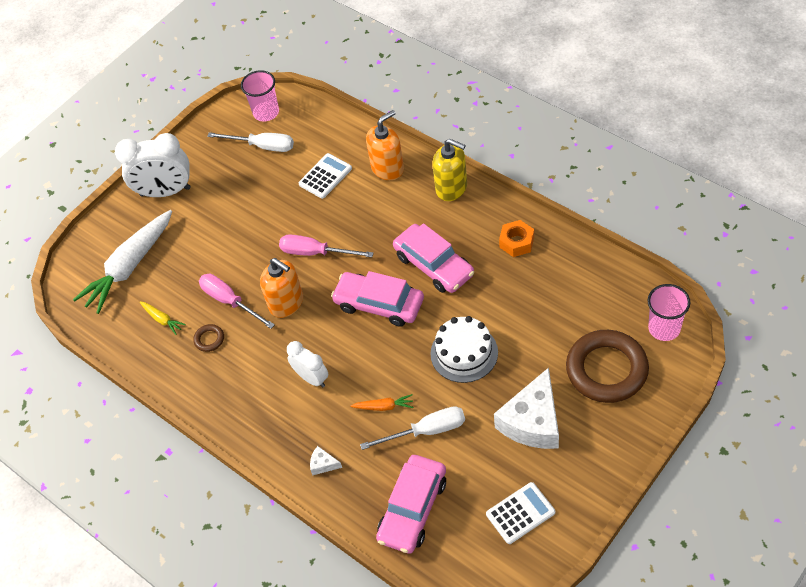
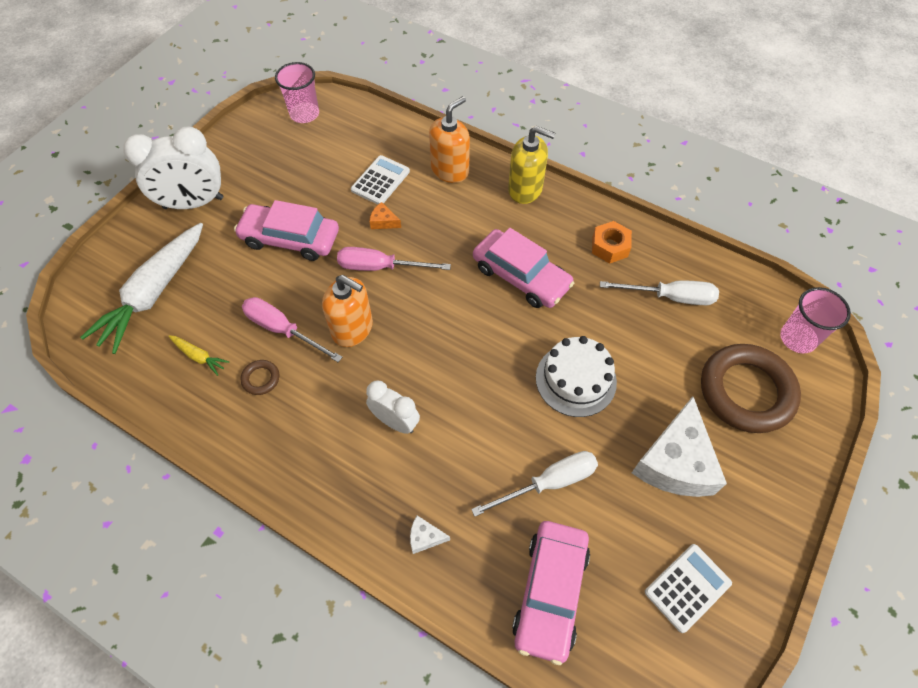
camera: 15 degrees left, 5 degrees up
(262, 146) = (304, 150): white screwdriver -> white screwdriver (670, 297)
(323, 213) = (383, 221): none -> orange cheese
(379, 304) = (464, 325): pink car -> pink car (290, 238)
(384, 406) = (490, 454): orange carrot -> none

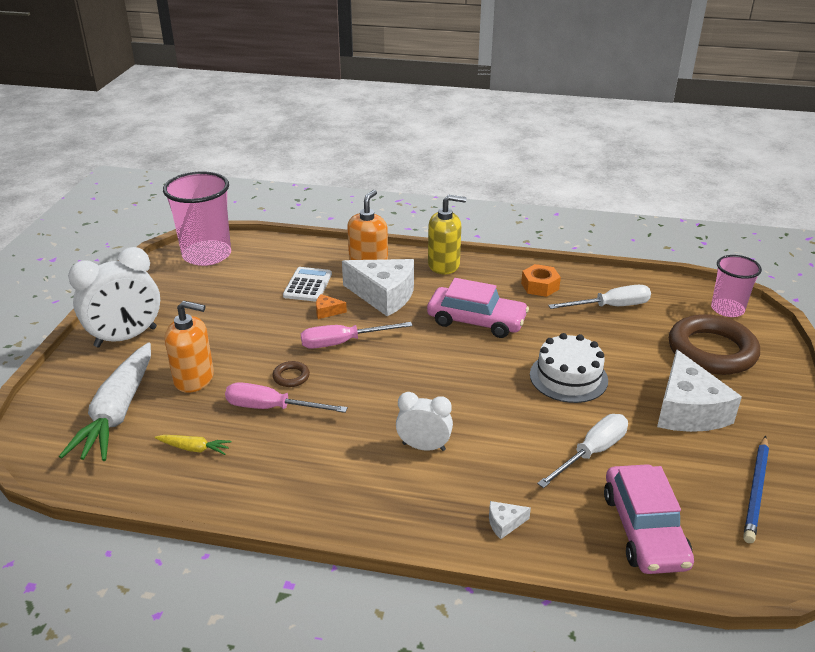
camera: 20 degrees left, 25 degrees down
(261, 379) = (270, 449): brown ring -> brown ring (291, 377)
(290, 238) = (242, 342): pink car -> none
(304, 114) = (207, 255): pink cup -> pink cup, size x1.64
(352, 328) = (342, 391): orange soap dispenser -> orange soap dispenser (194, 379)
(447, 215) = (384, 295): none -> white cheese
(687, 587) = (756, 491): white calculator -> blue pencil

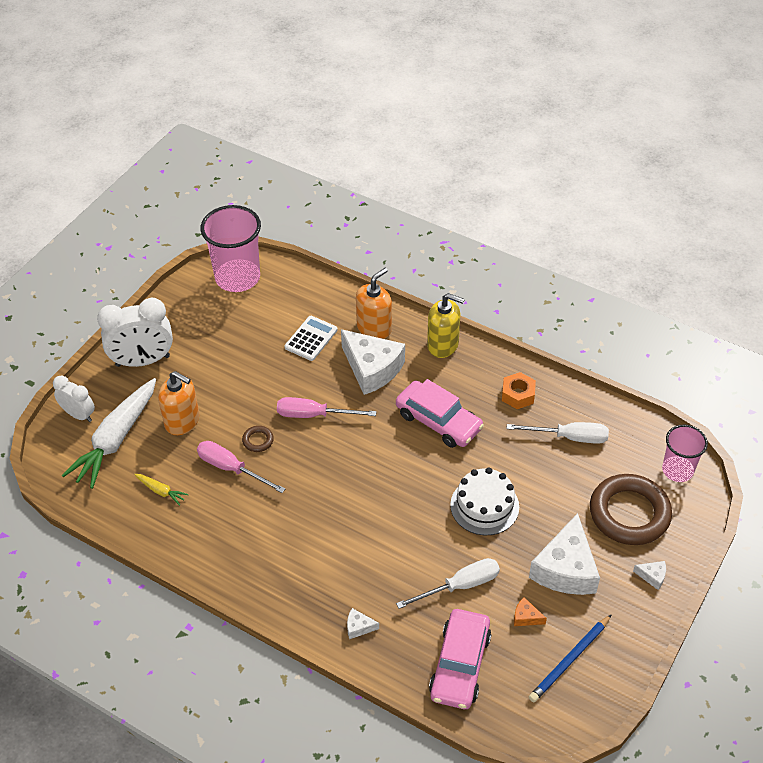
camera: 20 degrees right, 15 degrees up
(327, 311) = (315, 375): orange cheese -> orange cheese (526, 617)
(423, 447) = (331, 541): white clock -> white clock (79, 414)
(775, 395) = (652, 576): none -> white cheese

